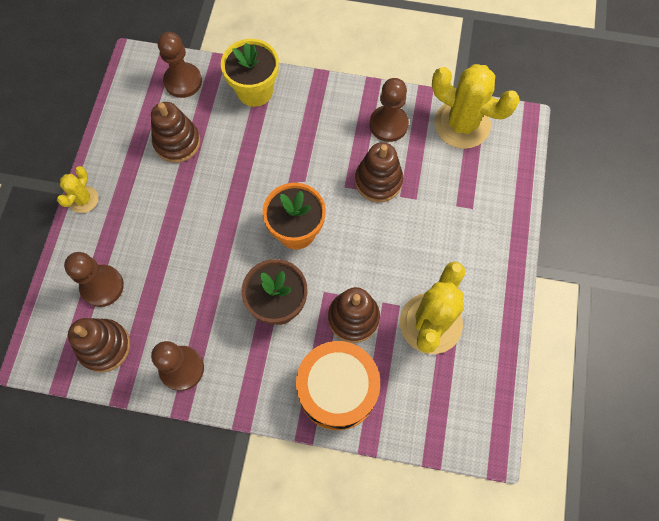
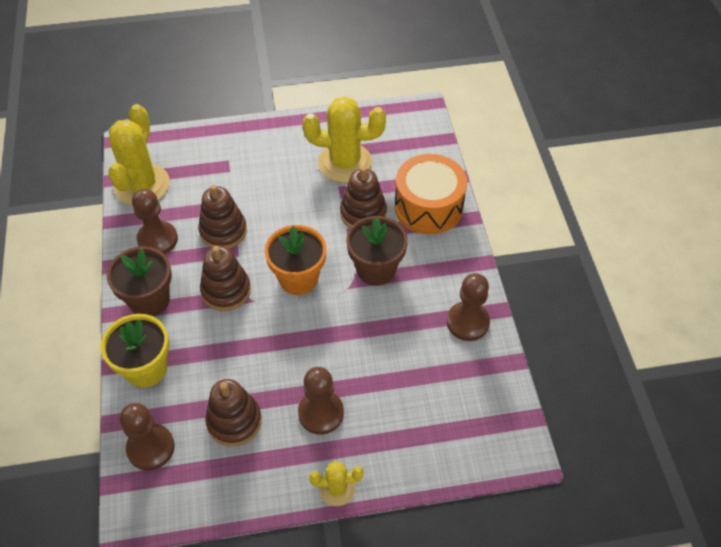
camera: 110 degrees left, 15 degrees down
(102, 286) = (424, 424): brown pawn -> brown pawn (321, 413)
(104, 346) = (480, 394): brown stacking toy -> brown stacking toy (226, 290)
(322, 106) = (149, 300): none -> brown flower pot

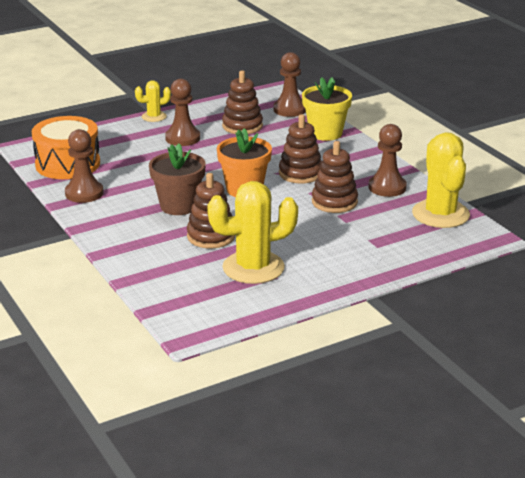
camera: 160 degrees right, 25 degrees down
(149, 300) = (357, 159): brown flower pot -> none
(428, 207) = (147, 252): orange drum -> orange drum (68, 164)

